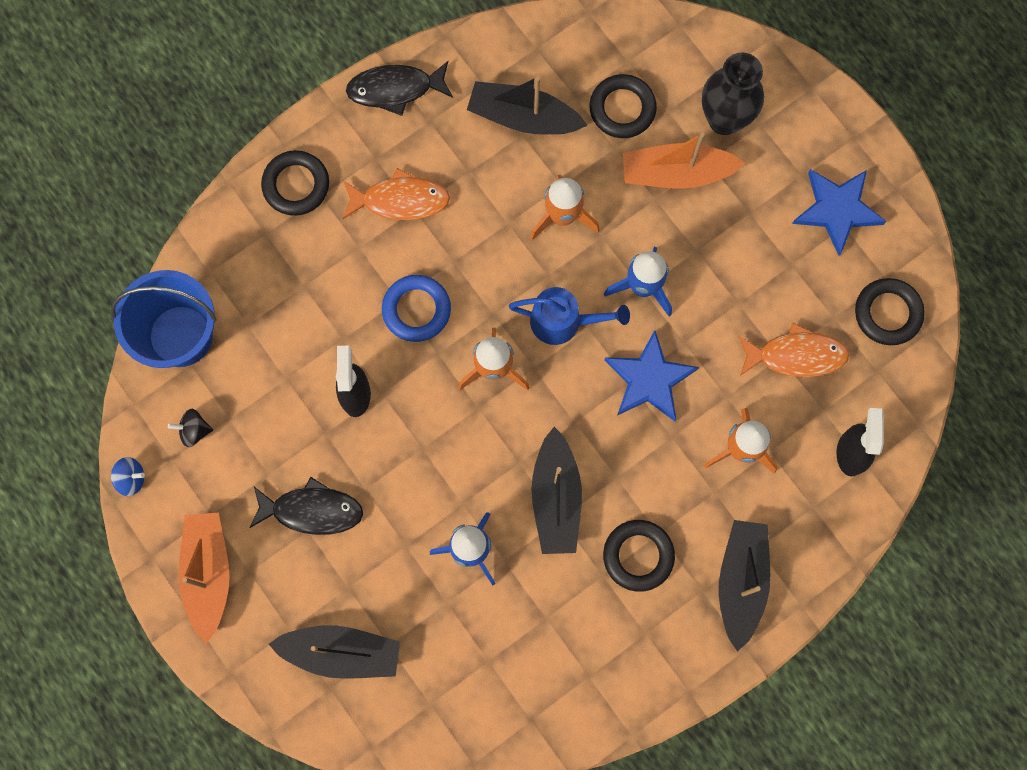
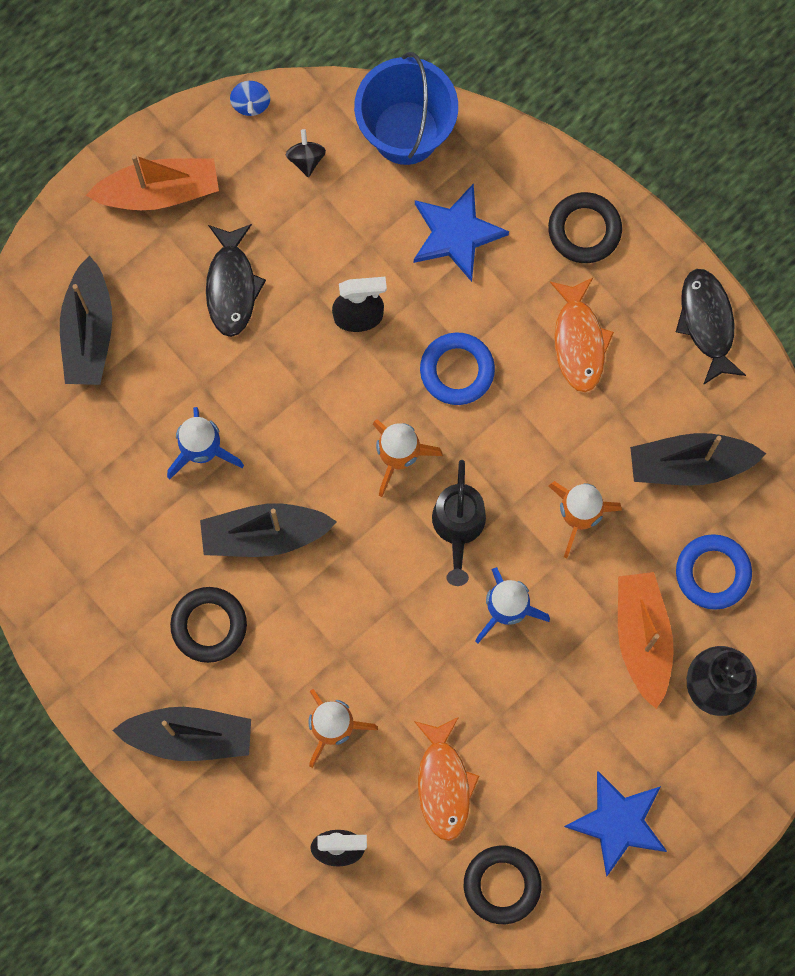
camera: 85 degrees right, 0 degrees up
(523, 117) = (690, 464): black boat -> black boat turned 105 degrees counterclockwise
(563, 322) = (458, 527): blue watering can -> black watering can
(622, 109) = (713, 573): black ring -> blue ring
(649, 379) = (402, 624): blue star -> blue star (456, 234)

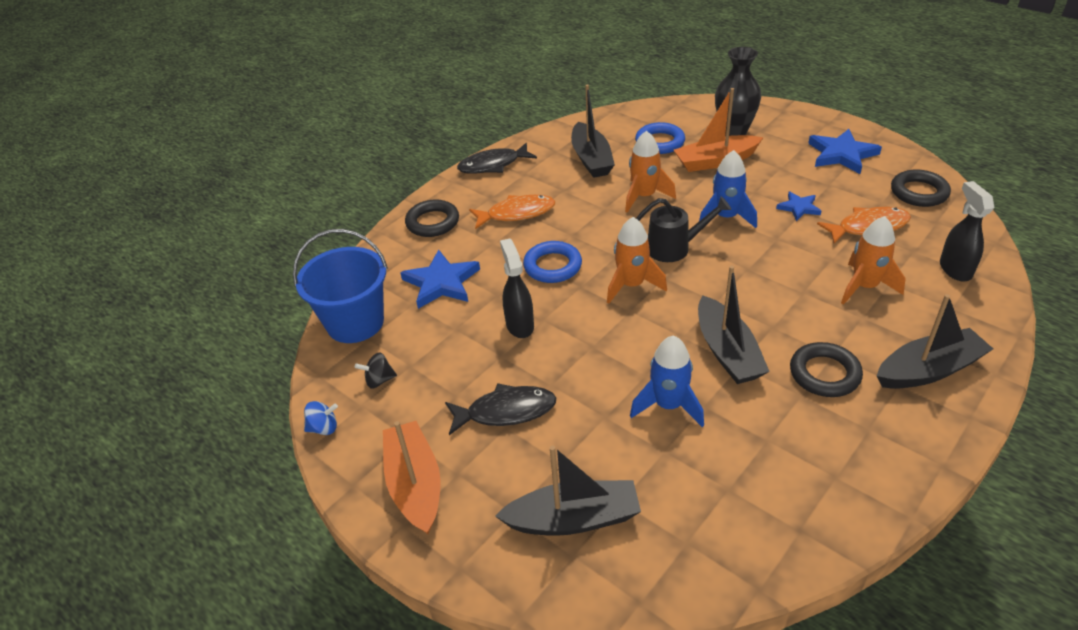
camera: 95 degrees left, 35 degrees down
(189, 736) = (928, 370): black boat -> black boat turned 75 degrees clockwise
(505, 712) = (799, 208): none -> blue star

